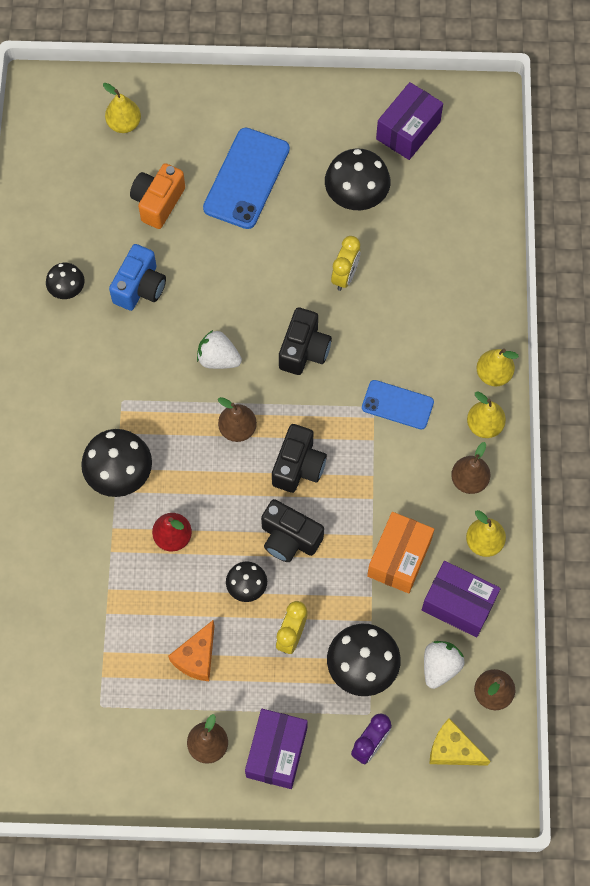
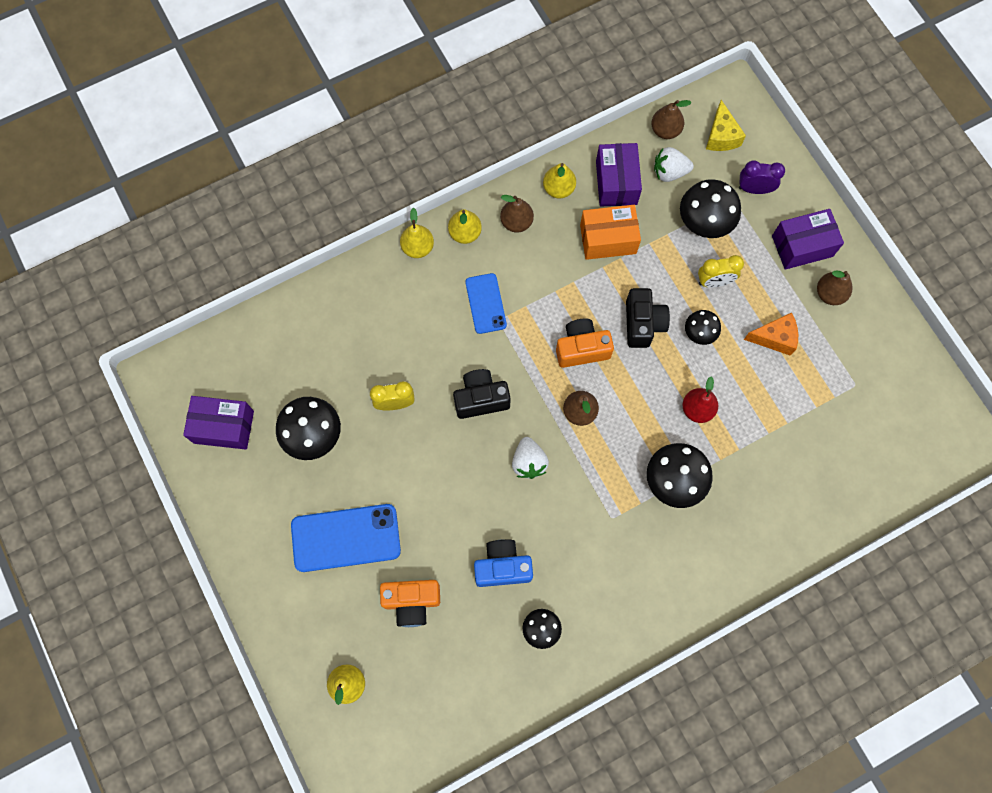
camera: 120 degrees left, 5 degrees up
(298, 466) = (582, 348): black camera -> orange camera

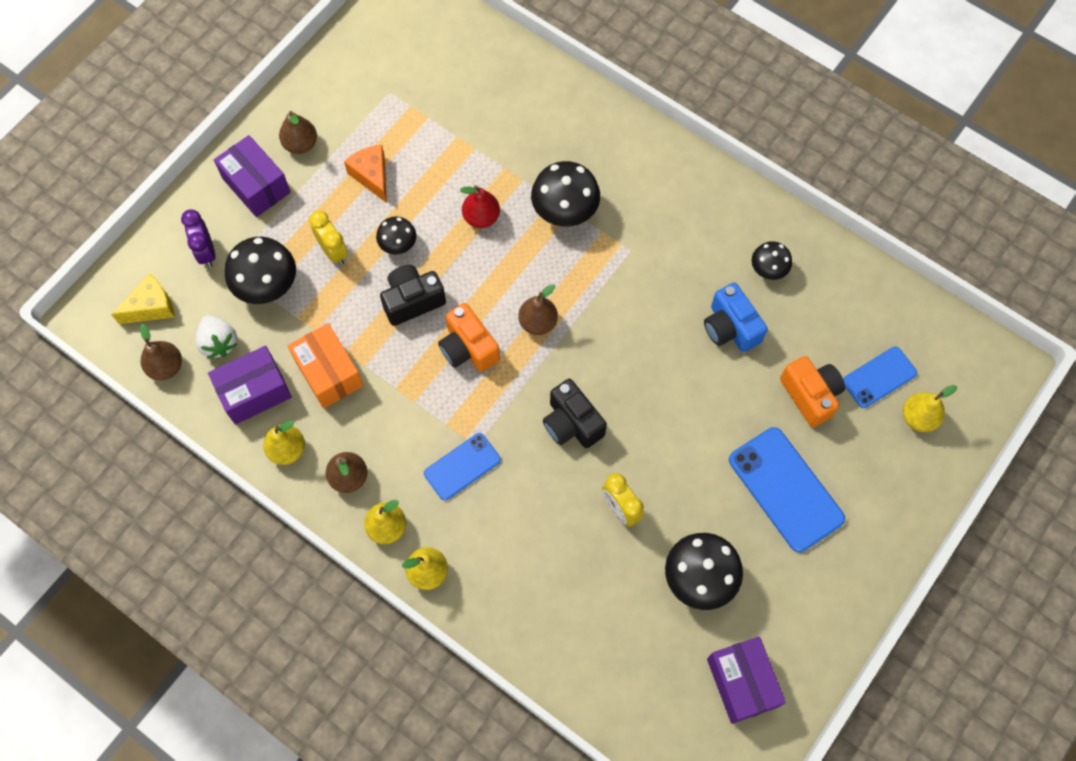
camera: 115 degrees left, 5 degrees down
(399, 671) = (879, 377): none -> blue phone
(528, 462) = (615, 348): white strawberry -> none

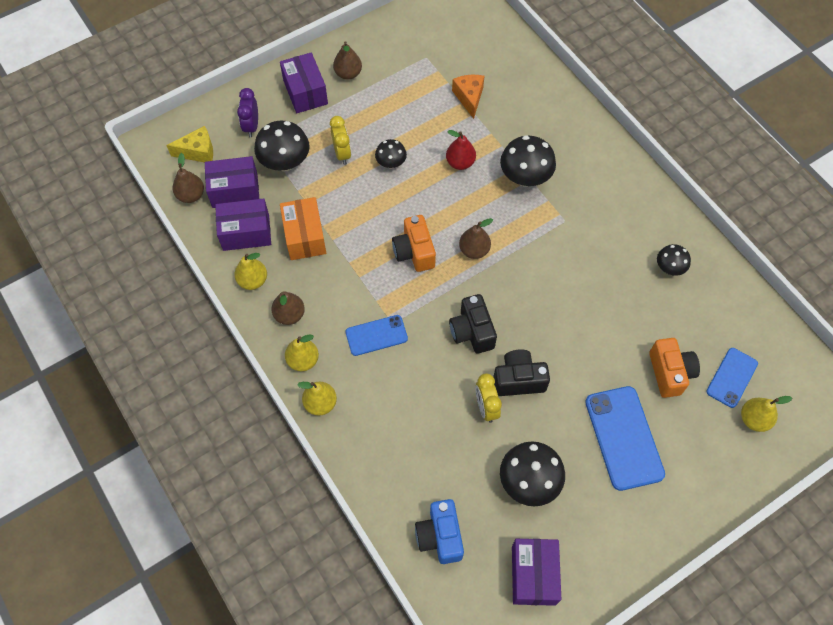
camera: 20 degrees right, 5 degrees down
(219, 342) = (235, 190): white strawberry -> purple box
(372, 176) = (391, 110): orange cheese -> orange cheese (469, 97)
(412, 301) = (386, 205): black camera -> black camera (518, 380)
(730, 328) = (623, 301): blue camera -> blue camera (440, 536)
(879, 377) = (732, 377): blue phone -> blue phone turned 45 degrees counterclockwise

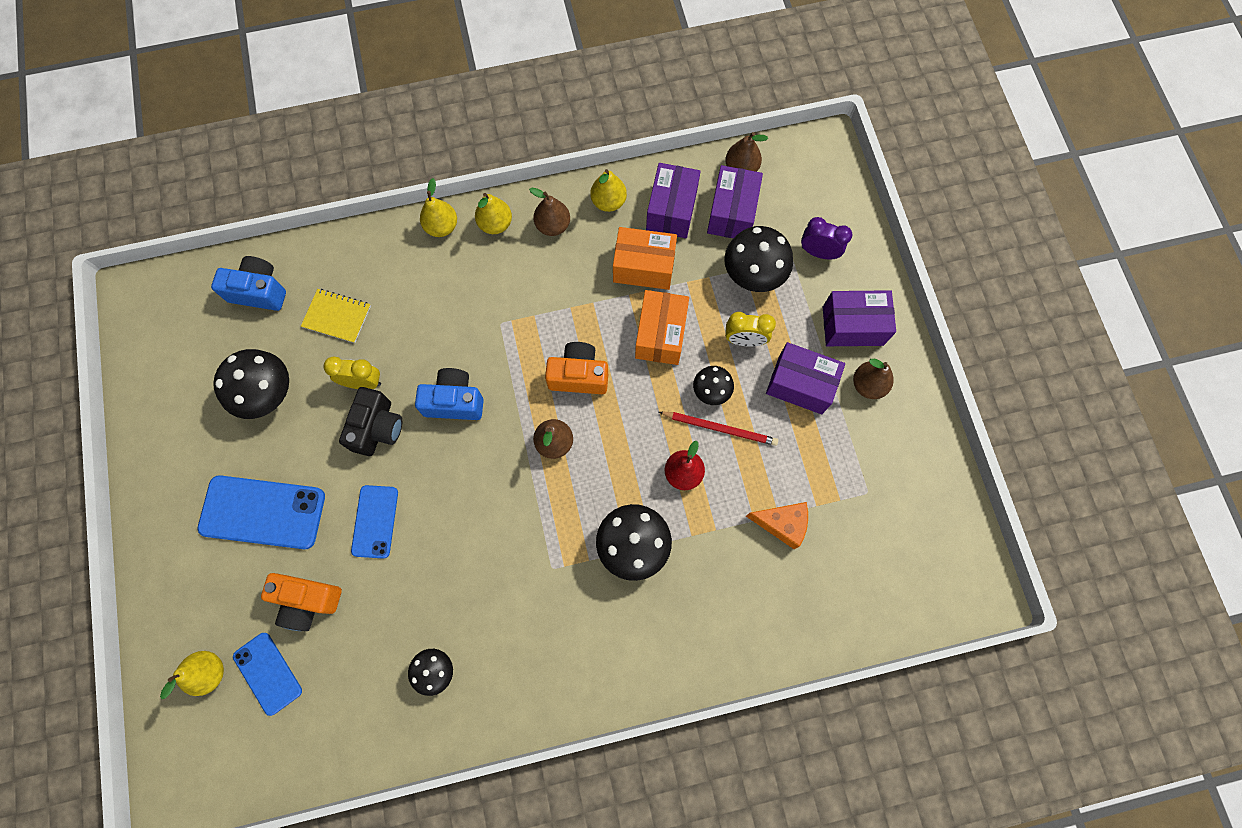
camera: 110 degrees right, 10 degrees up
(198, 152) = (799, 188): yellow cheese -> none
(359, 208) = (660, 335): none -> orange box
(376, 335) = (493, 302): blue phone -> blue phone (375, 521)
(417, 150) = (720, 428): none -> red pencil
(437, 455) = (337, 316): none -> yellow notebook
(472, 331) = (454, 401): black camera -> blue camera
(533, 575) = (180, 361): purple box -> purple box (800, 384)

